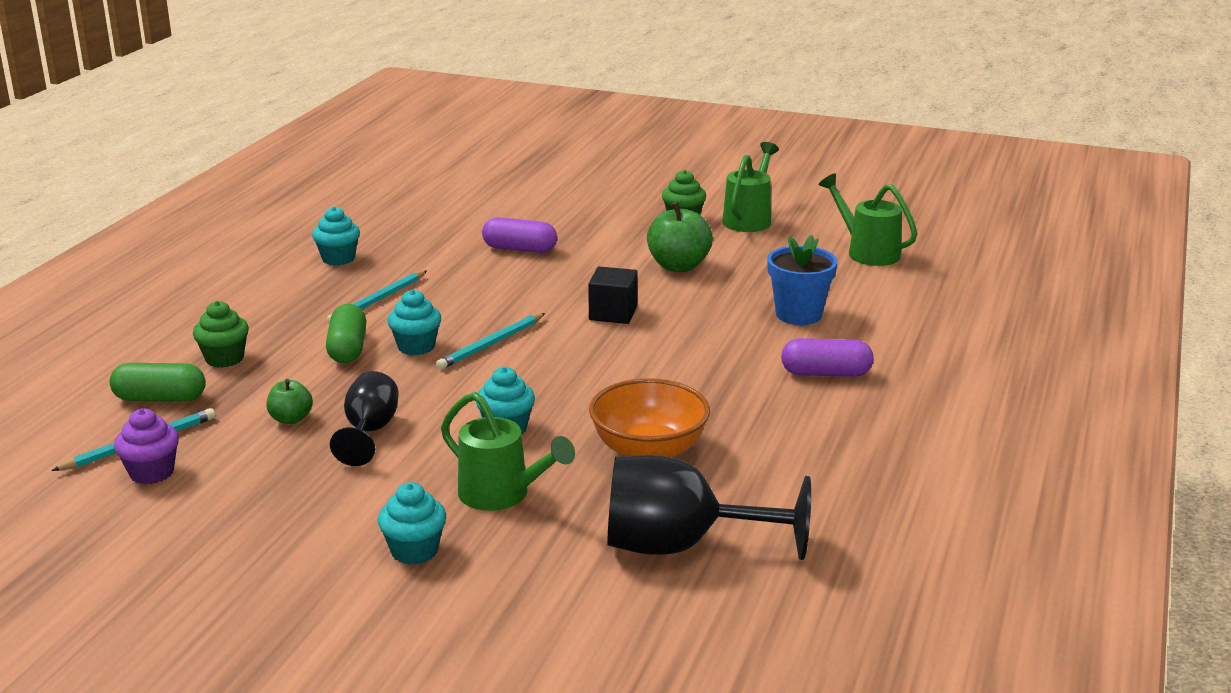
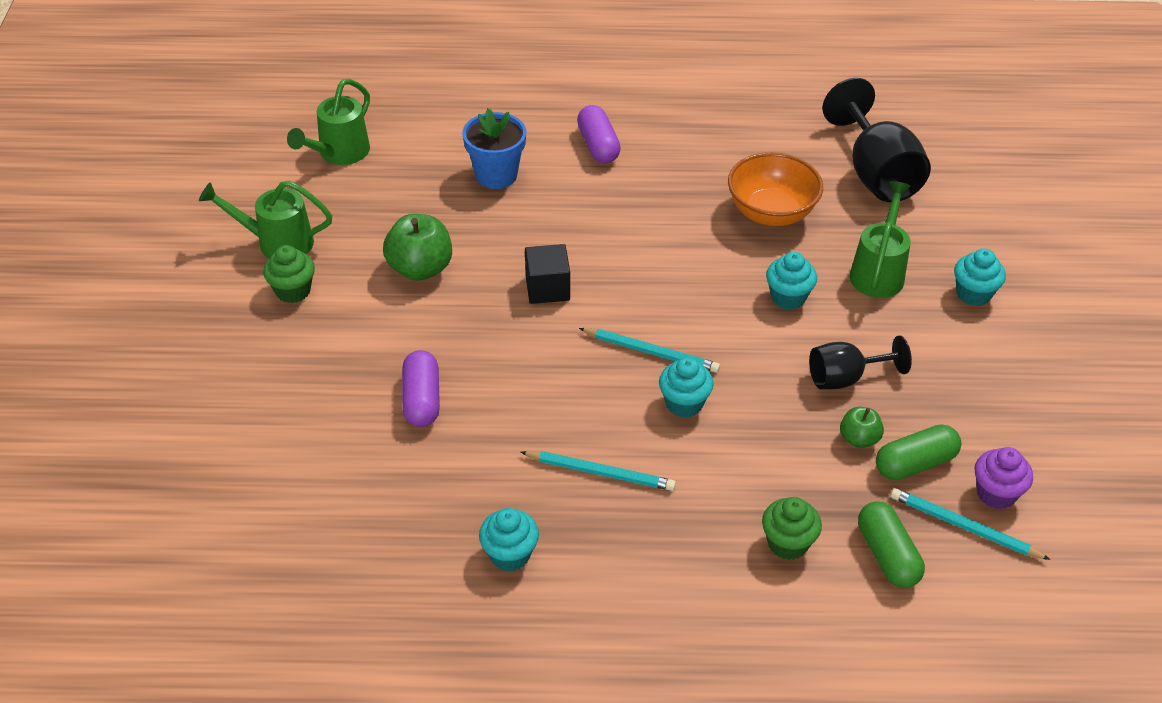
camera: 110 degrees left, 20 degrees up
(347, 349) = (715, 453): green capsule -> green capsule (915, 463)

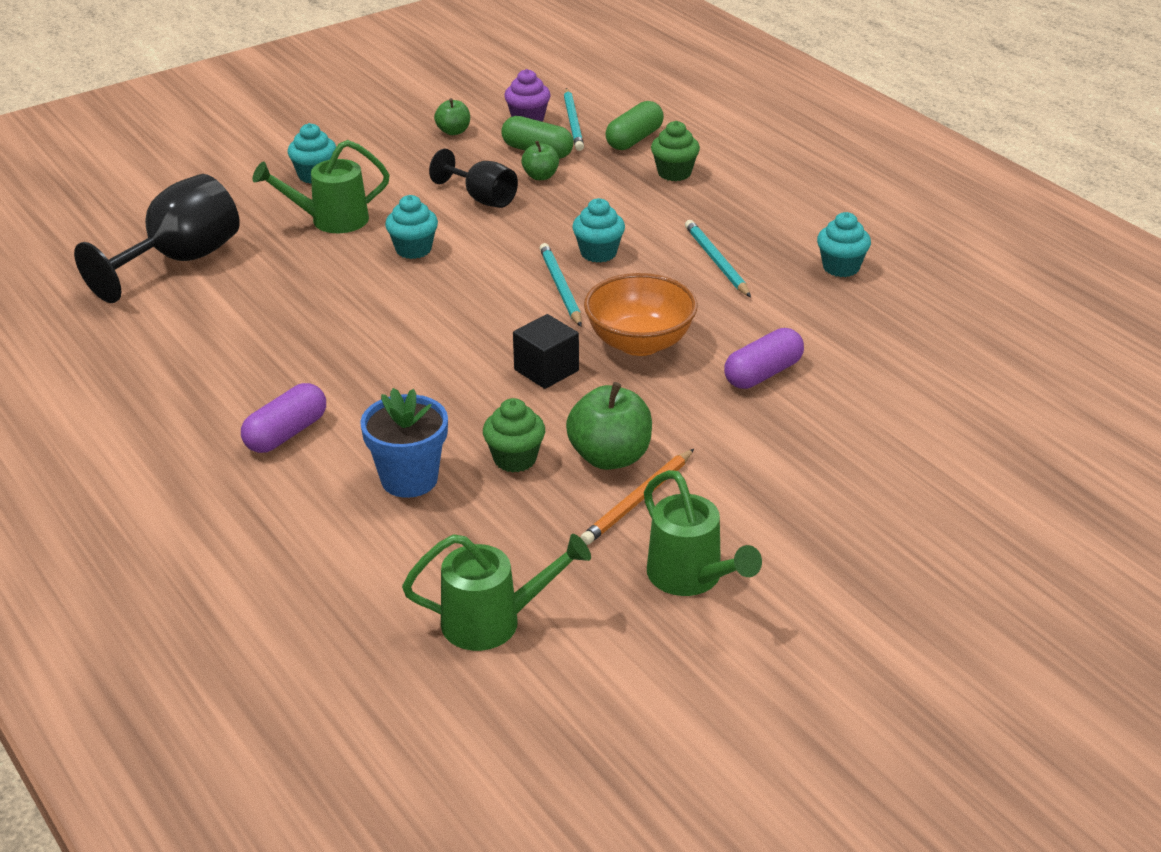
camera: 125 degrees left, 10 degrees down
(293, 291) = (741, 523): green cupcake -> green cupcake (515, 459)
(366, 258) = (638, 500): none -> orange pencil
(771, 213) = (300, 294): orange bowl -> orange bowl (639, 343)
(1005, 423) = (453, 131): none -> green apple

